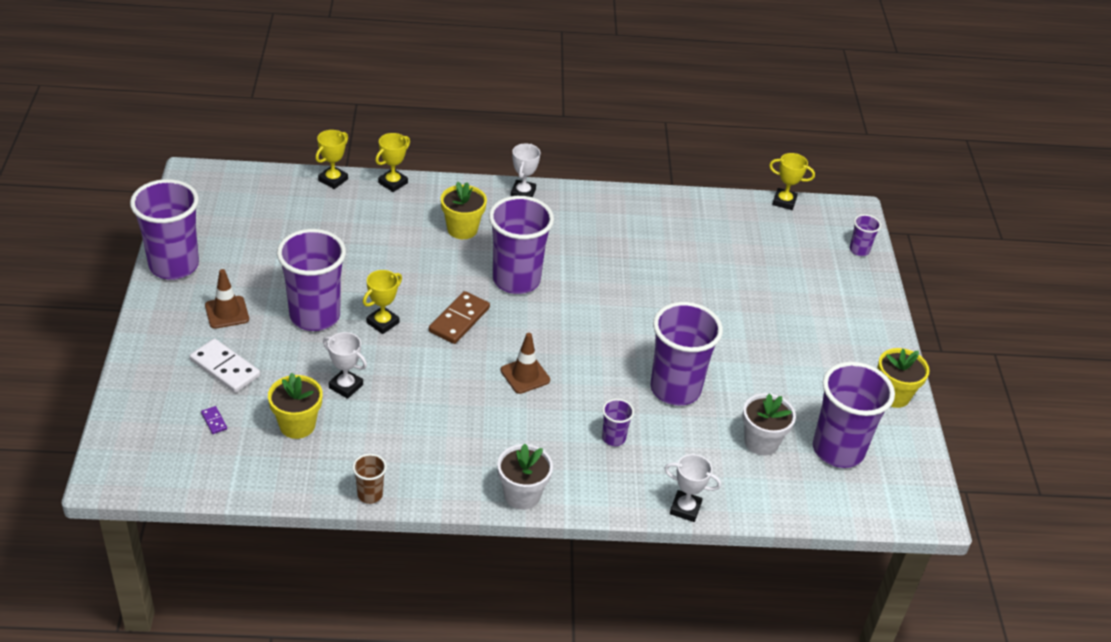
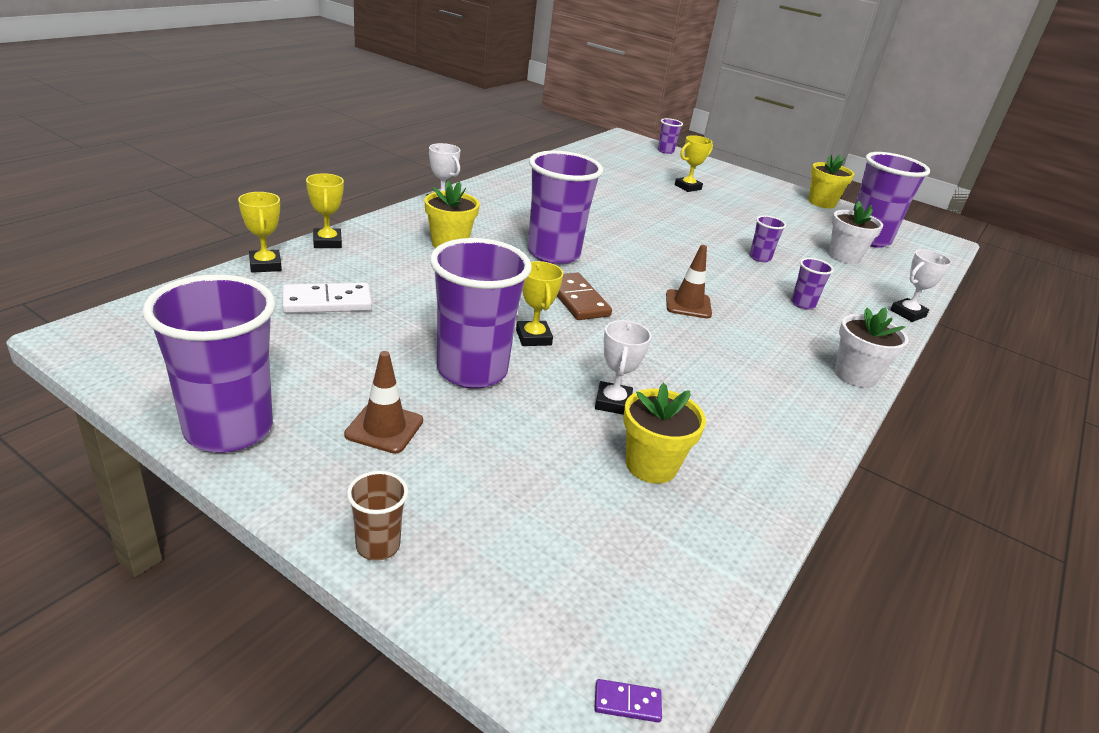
camera: 55 degrees left, 10 degrees down
(214, 421) = (585, 533): purple domino -> purple domino (627, 703)
(225, 368) = (489, 477): white domino -> white domino (327, 302)
(346, 386) = (613, 402): white trophy -> white trophy turned 60 degrees counterclockwise
(370, 494) = (807, 464): brown cup -> brown cup (378, 546)
(675, 389) = (760, 258): purple cup -> purple cup, size x0.45
(784, 201) = (588, 145): yellow trophy -> yellow trophy (687, 187)

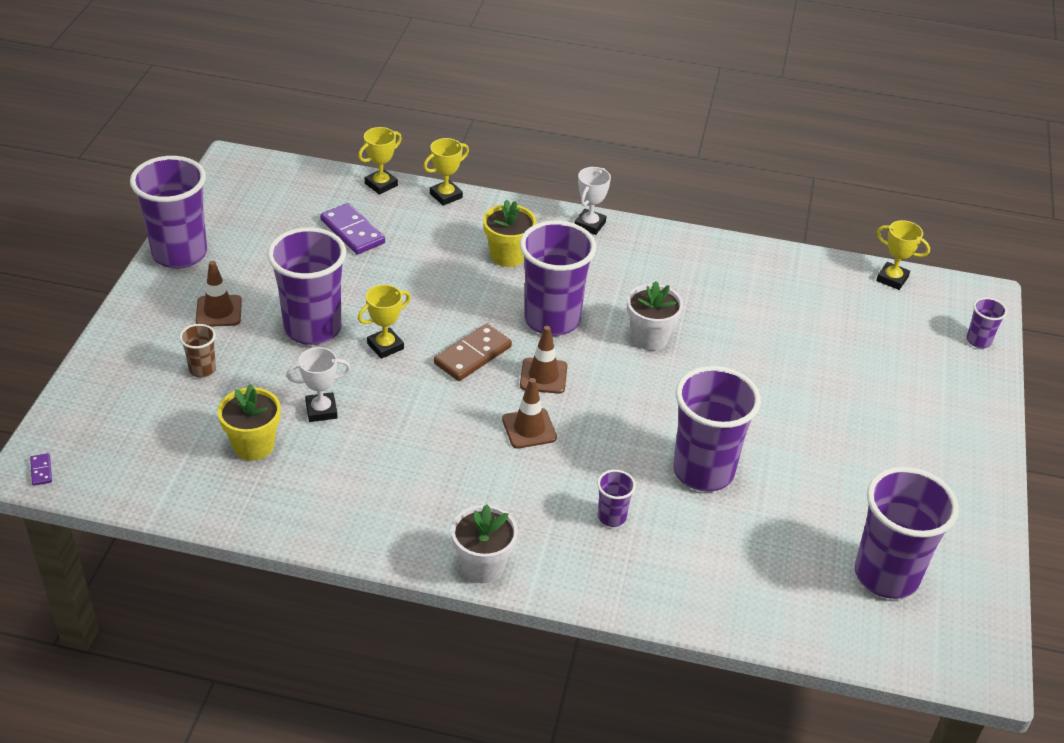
camera: 70 degrees right, 10 degrees up
(327, 302) = (352, 232): white domino -> purple domino
(378, 546) = (112, 345): brown cup -> brown cup (202, 369)
(624, 279) = (543, 376): none -> brown traffic cone
(687, 187) = (862, 382): yellow trophy -> yellow trophy (892, 279)
(760, 258) = (703, 471): purple cup -> purple cup, size x2.21
(821, 203) = (976, 520): yellow flower pot -> none
(844, 257) = (791, 550): white flower pot -> white flower pot (650, 337)
(908, 313) = (674, 614): white trophy -> none

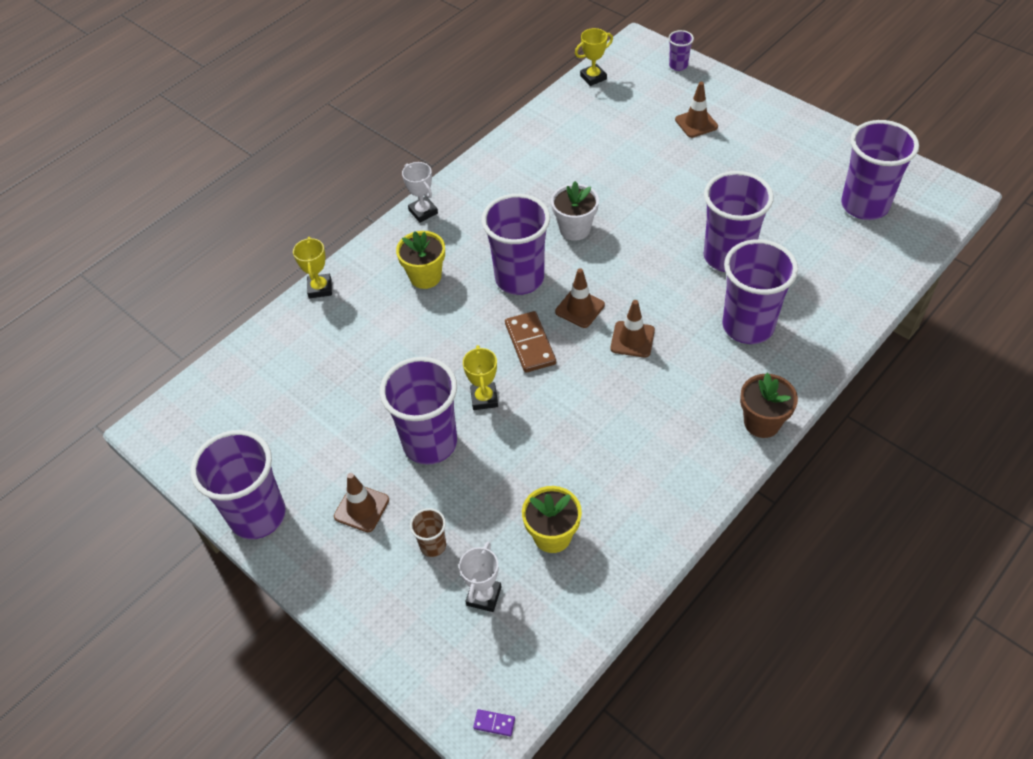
camera: 55 degrees left, 10 degrees up
(321, 410) = (536, 471): white trophy -> white trophy (484, 596)
(352, 232) = (321, 370): purple domino -> none
(381, 184) = (271, 327): yellow trophy -> none
(483, 566) = (762, 422): white flower pot -> brown flower pot
(612, 517) = (748, 326): purple cup -> purple cup, size x2.21
(894, 384) = (696, 123): none -> brown traffic cone

